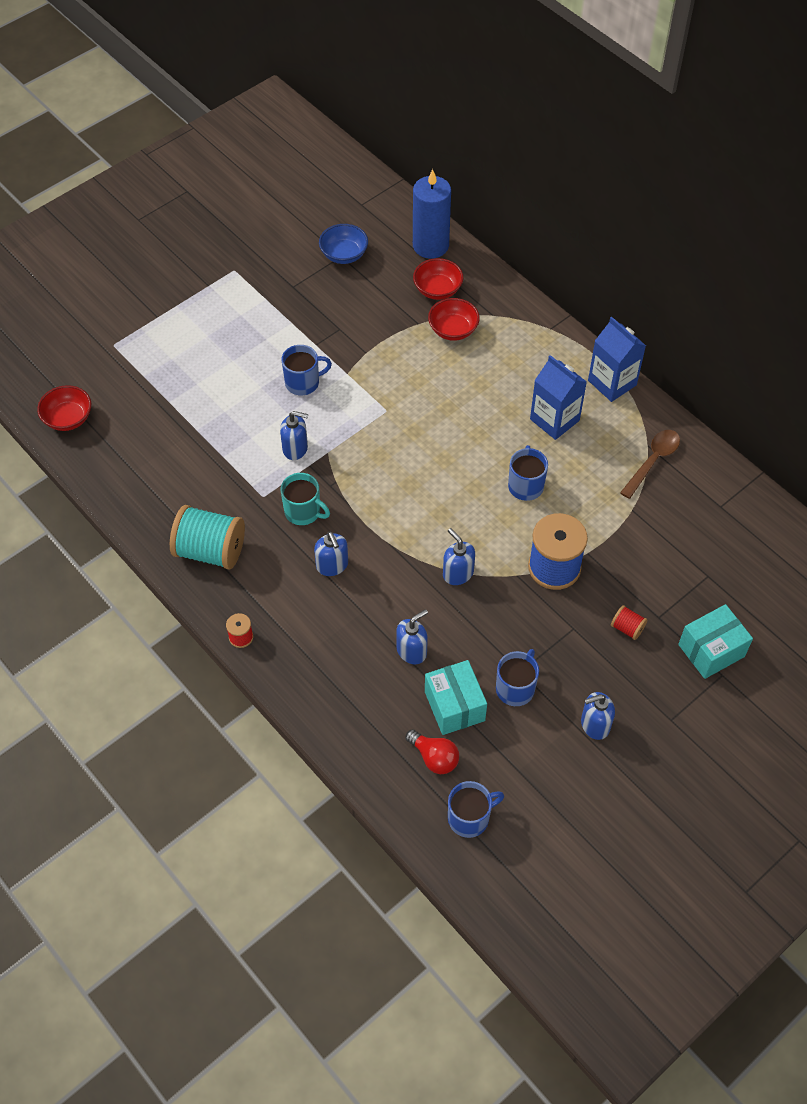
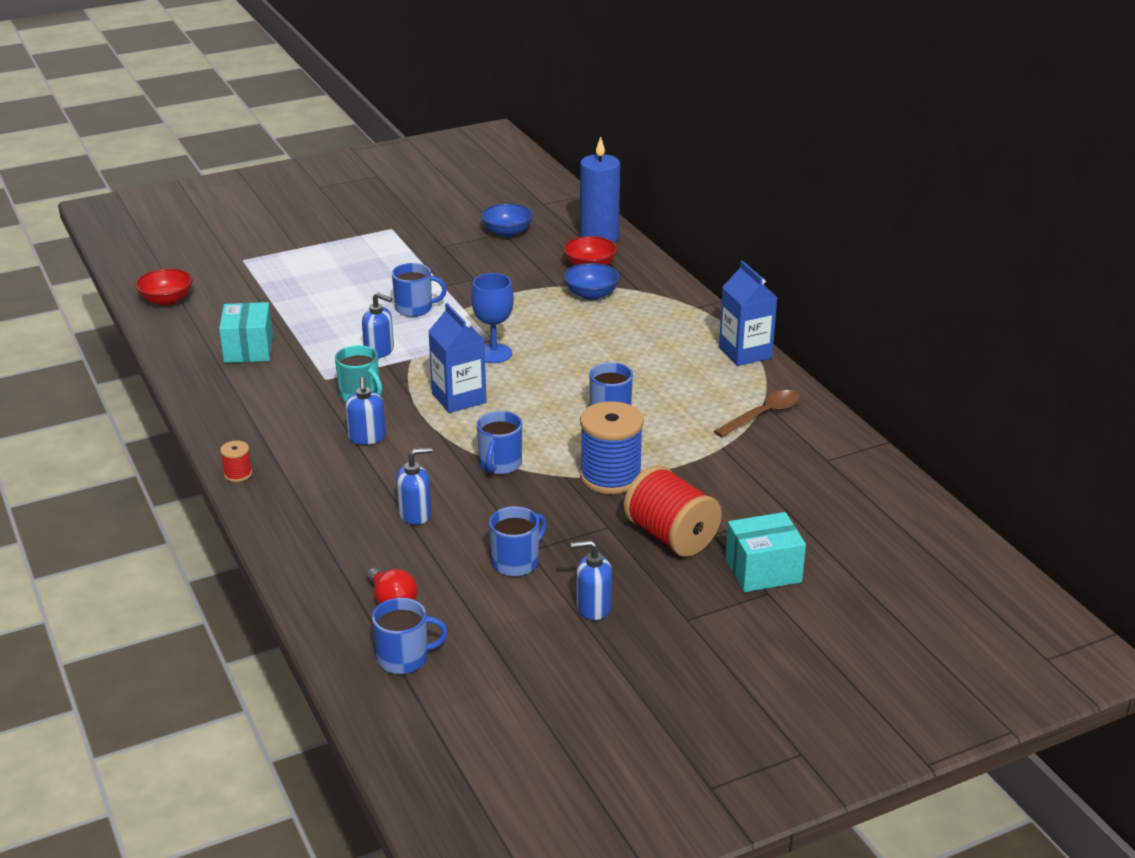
camera: 15 degrees right, 25 degrees down
(210, 551) = (247, 408): turquoise spool -> none
(398, 430) = (494, 353): none -> blue goblet
(453, 330) = (591, 294): red bowl -> blue bowl
(454, 706) = (438, 564): turquoise box -> turquoise box (248, 349)
(458, 573) = (500, 464): blue soap dispenser -> blue mug
(554, 420) = (667, 370): blue carton -> blue carton (459, 398)
(627, 628) = (671, 536): red spool -> red spool, size x2.22

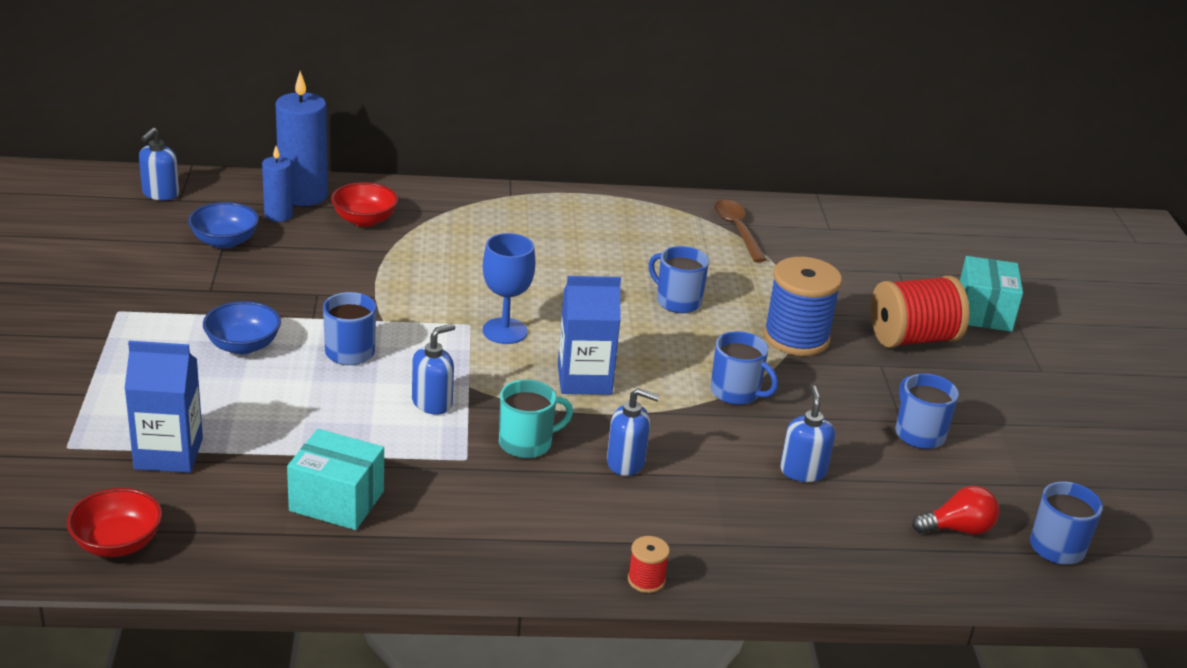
camera: 70 degrees left, 0 degrees up
(561, 238) = (278, 215): none -> blue candle
(591, 294) = (428, 238): blue bowl -> blue bowl (243, 345)
(593, 607) = (1008, 413): blue soap dispenser -> blue soap dispenser (160, 194)
(745, 353) = (620, 202): blue carton -> blue carton (168, 454)

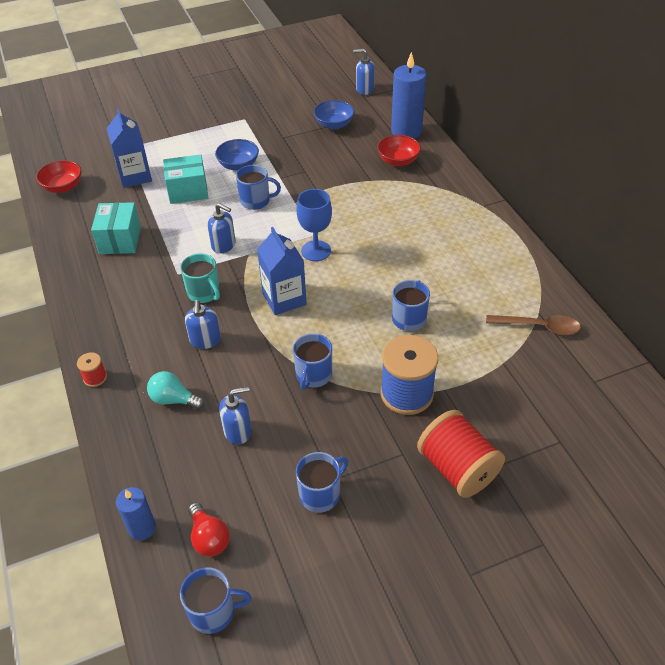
camera: 75 degrees right, 15 degrees up
(278, 215) = (376, 131): blue candle -> blue candle (142, 528)
(724, 513) = (174, 399): none -> turquoise light bulb
(737, 230) = (539, 327): brown spoon -> brown spoon turned 45 degrees clockwise
(983, 312) = (539, 515): turquoise box -> turquoise box (188, 191)

